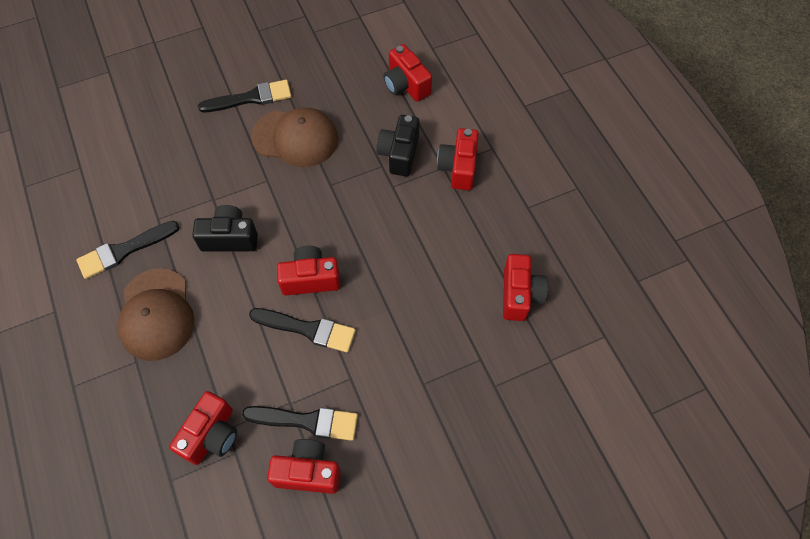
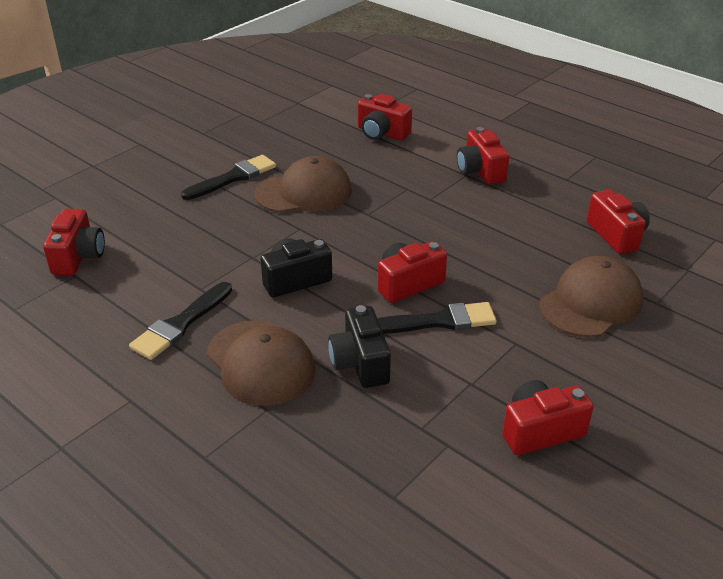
camera: 25 degrees left, 25 degrees down
(211, 435) = (408, 439): red camera -> red camera (78, 257)
(307, 421) = (502, 391): black brush -> none
(399, 154) = (417, 176): black camera -> black camera (360, 363)
(440, 362) = (591, 302): none -> brown cap

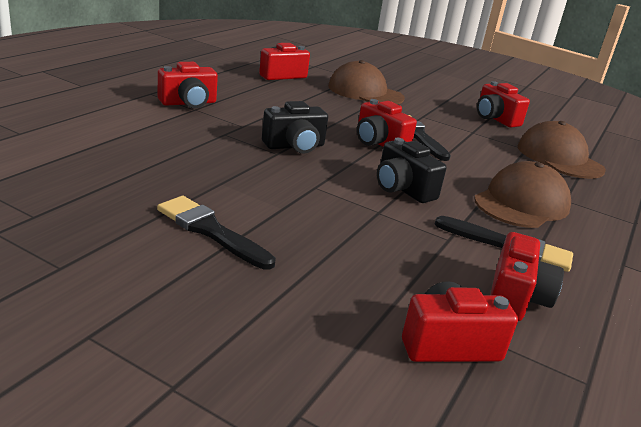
camera: 105 degrees left, 10 degrees down
(304, 192) = (241, 184): brown cap -> brown cap (559, 158)
(360, 363) = (485, 164): black camera -> black camera (295, 146)
(382, 133) = (97, 138): red camera -> red camera (515, 297)

